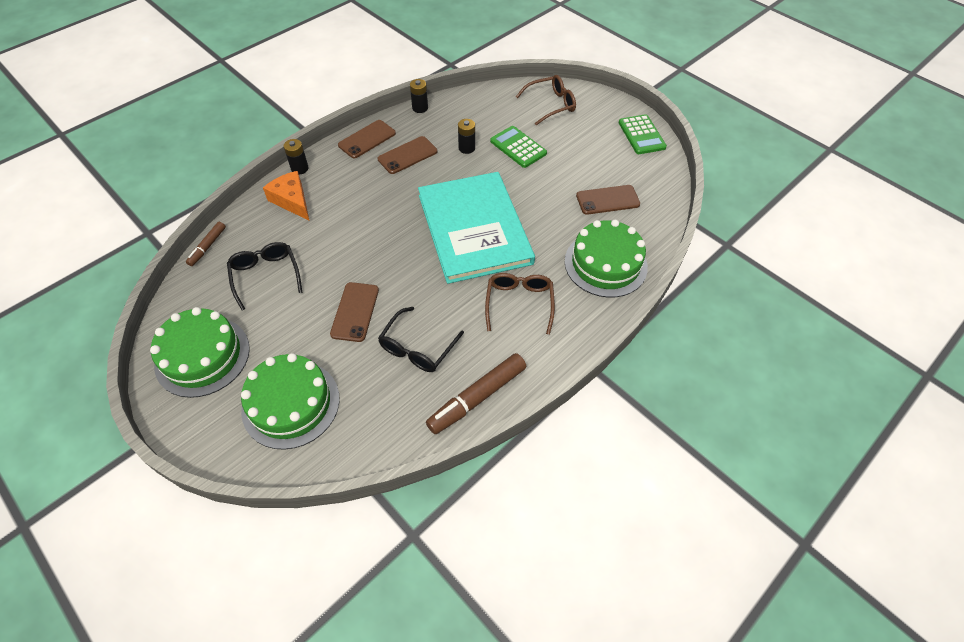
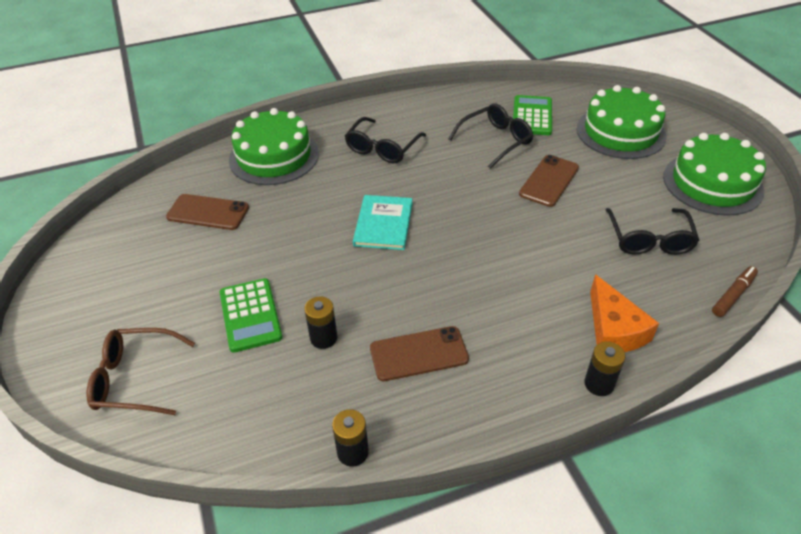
camera: 155 degrees left, 10 degrees down
(367, 139) = (473, 408): brown phone -> none
(474, 229) = (383, 224): turquoise book -> turquoise book, size x0.46
(477, 397) = (459, 101): brown marker -> none
(519, 303) = (382, 148): brown glasses -> black glasses
(641, 135) = (72, 280): green calculator -> green calculator (532, 116)

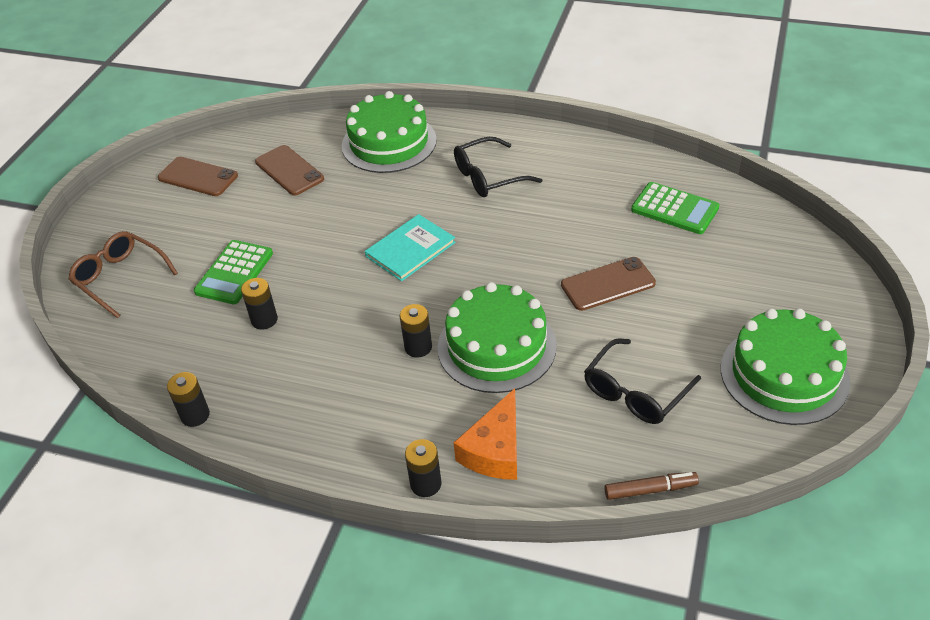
camera: 40 degrees right, 0 degrees up
(418, 353) = (317, 373): brown phone -> brown phone (198, 177)
(474, 290) = (418, 347): none -> black battery
(495, 141) = (604, 218): black glasses -> none
(532, 116) = (674, 209): green calculator -> green calculator turned 75 degrees clockwise
(620, 132) = (751, 270): green cake -> green cake (496, 346)

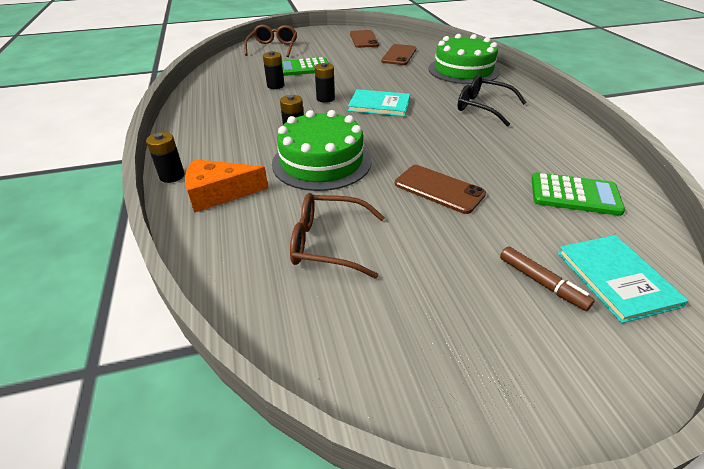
camera: 55 degrees right, 5 degrees down
(195, 415) = (190, 92): black battery -> black battery (325, 99)
(635, 392) = (328, 243): black glasses -> brown glasses
(650, 490) = (216, 289): brown marker -> brown marker (542, 283)
(674, 209) = (574, 195): green calculator -> green calculator turned 75 degrees counterclockwise
(776, 250) = (616, 278): none -> turquoise book
(784, 374) = (440, 344): green cake -> none

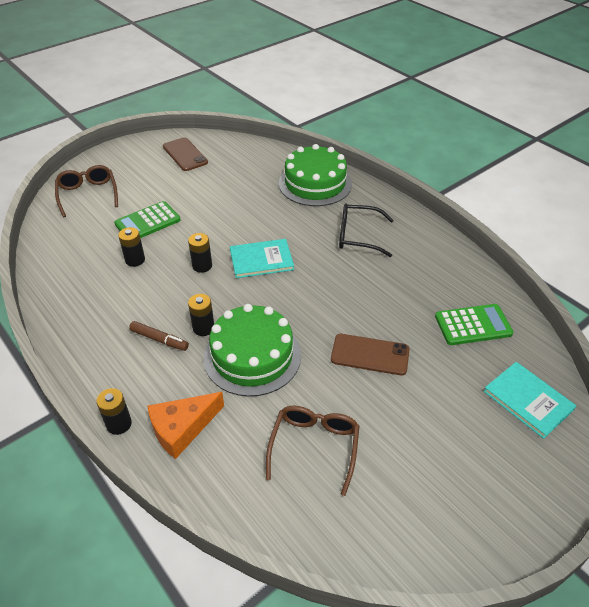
camera: 25 degrees left, 5 degrees up
(328, 243) = (314, 447): brown glasses -> brown glasses turned 120 degrees clockwise
(399, 55) = (239, 174): brown phone -> none
(542, 283) = (483, 423): brown marker -> brown marker (159, 339)

